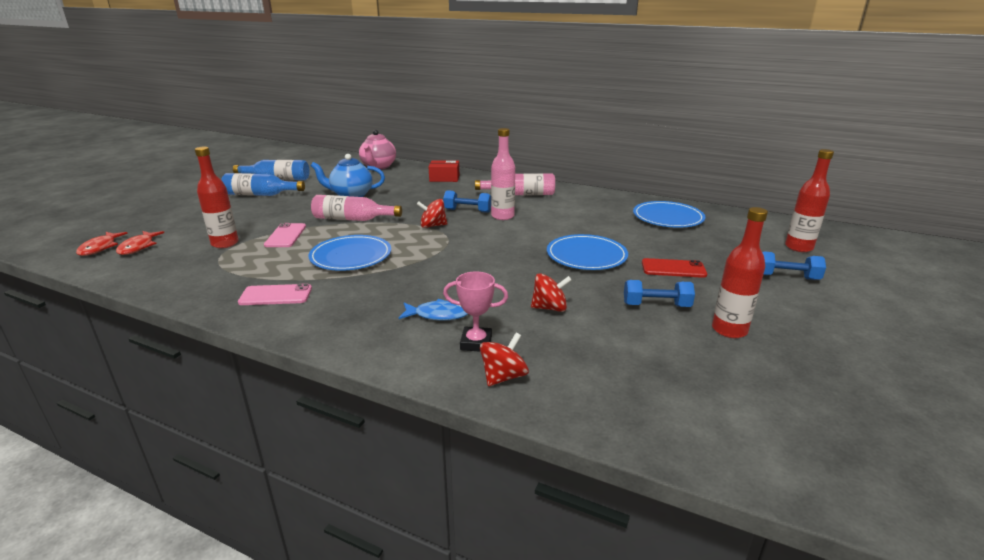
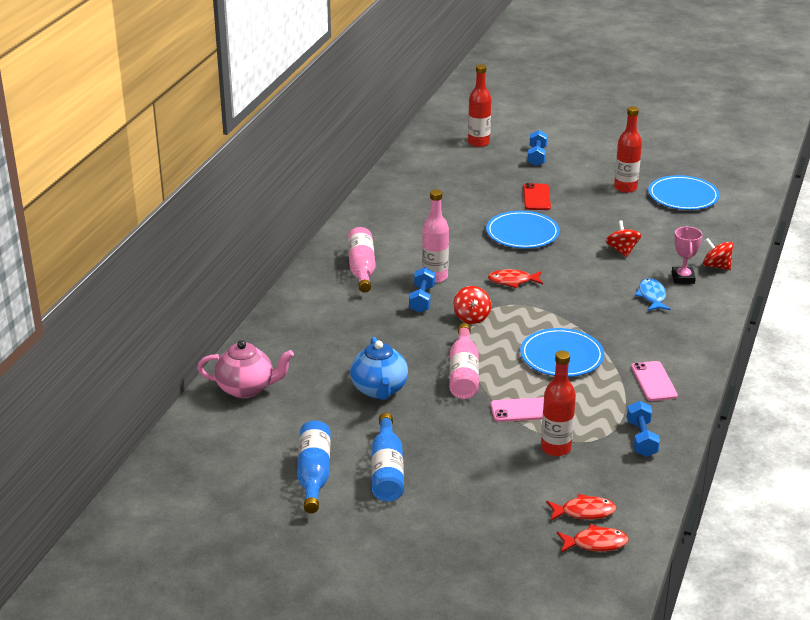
camera: 95 degrees left, 5 degrees up
(444, 178) = (301, 325): red box -> none
(489, 245) = (512, 281): none -> red fish
(656, 305) = (601, 209): blue dumbbell -> blue dumbbell (641, 439)
(668, 217) = (421, 189): blue plate -> blue plate (683, 196)

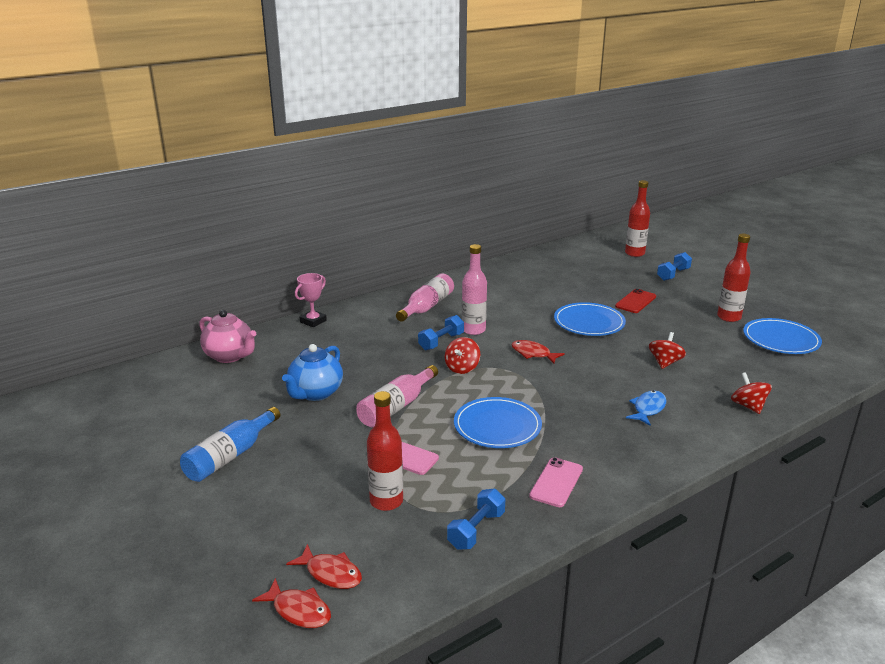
camera: 35 degrees right, 5 degrees down
(314, 474) = (178, 434): blue bottle -> none
(683, 278) = (699, 404): pink trophy -> pink trophy (313, 321)

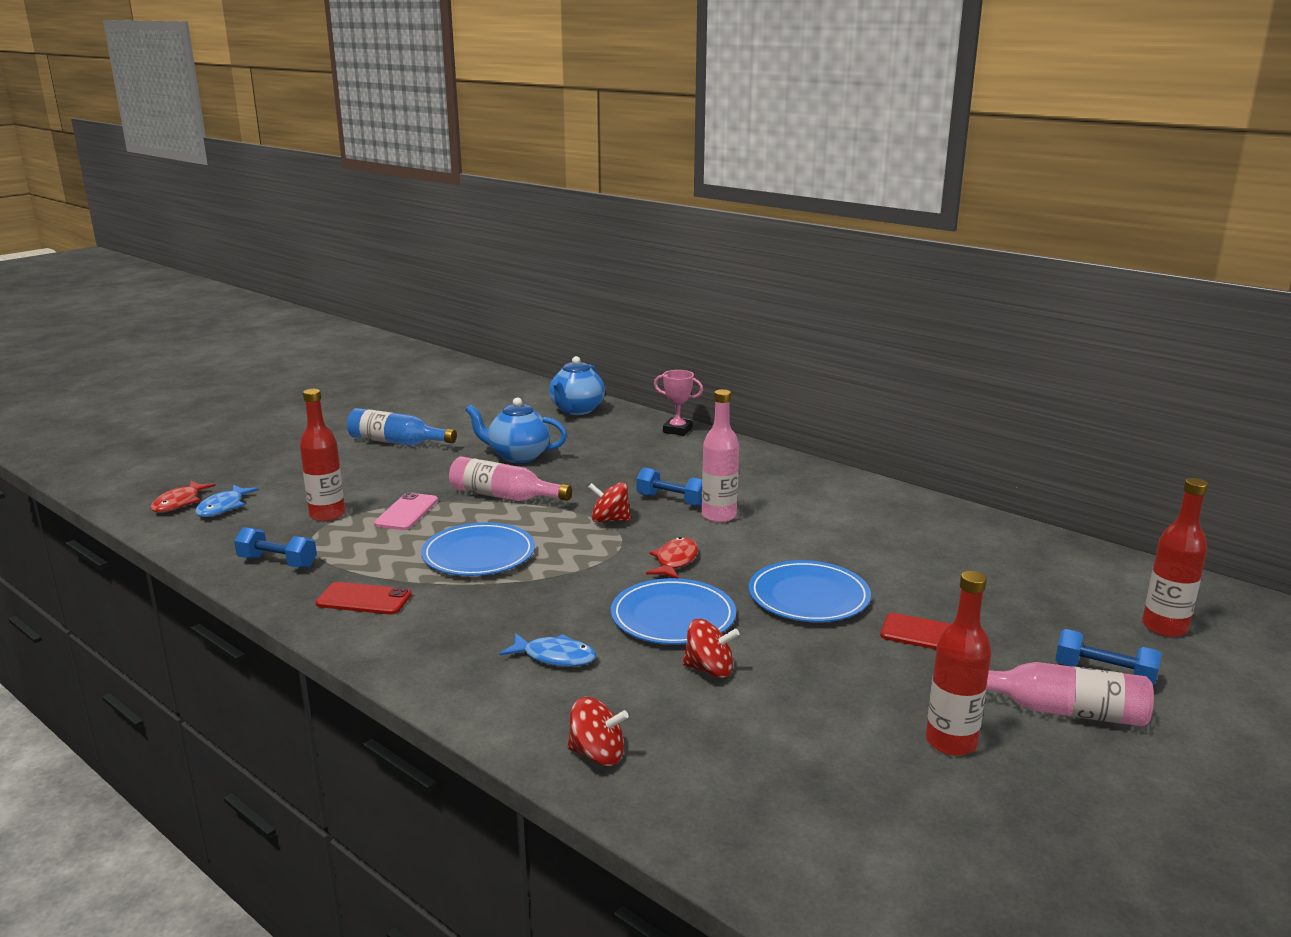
camera: 75 degrees right, 5 degrees down
(230, 356) = (576, 410): pink teapot -> blue teapot
(330, 573) = (223, 507): red fish -> blue fish
(427, 307) = (765, 481): pink bottle -> pink bottle (1061, 710)
(556, 482) = (364, 599): pink phone -> red phone
(748, 406) = (597, 754): red spinning top -> red spinning top turned 45 degrees clockwise
(781, 339) = (896, 810): blue plate -> blue plate (673, 616)

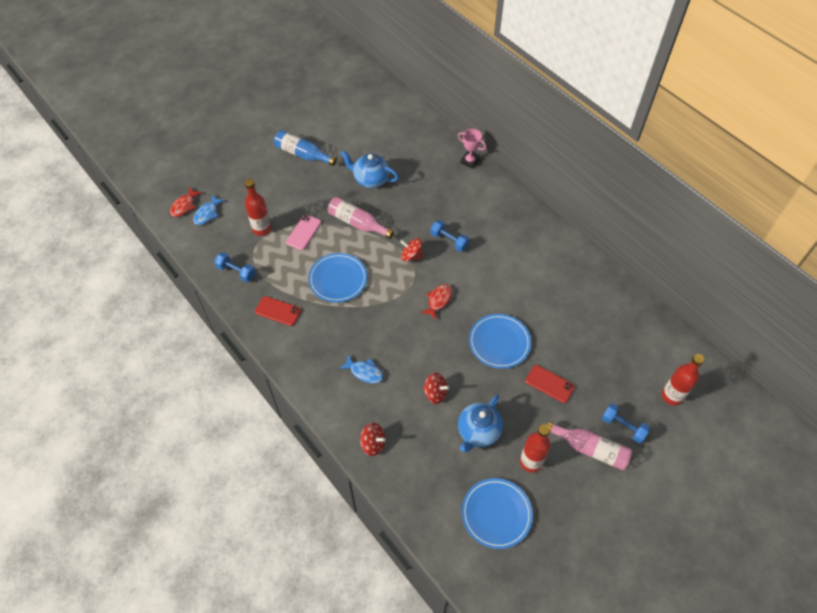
camera: 10 degrees right, 35 degrees up
(576, 410) = (413, 128): blue teapot -> blue teapot (478, 432)
(673, 616) = (427, 349): blue plate -> blue plate (496, 514)
(719, 516) = (472, 260): pink bottle -> none

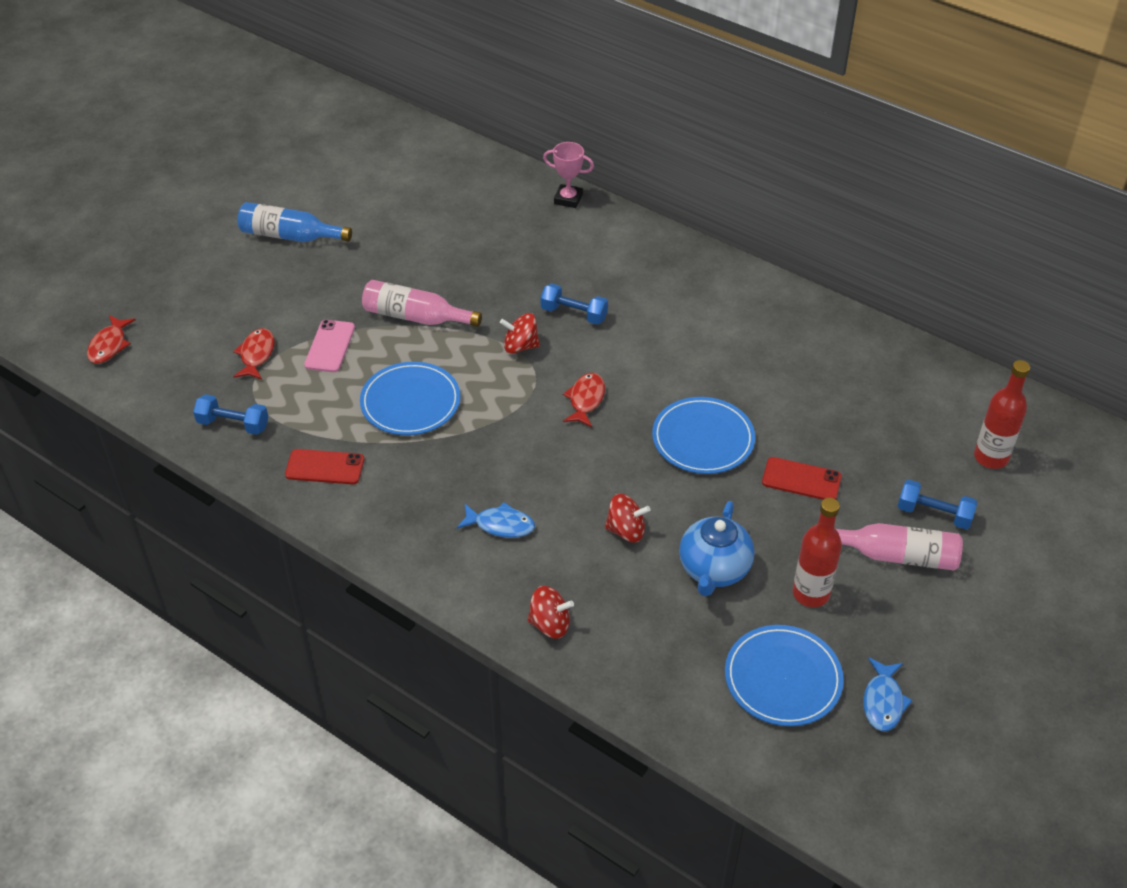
camera: 15 degrees left, 10 degrees down
(207, 213) = (154, 349): blue fish -> blue fish (883, 701)
(262, 229) = (256, 355): red bottle -> red fish
(370, 179) = (416, 252): blue teapot -> none

